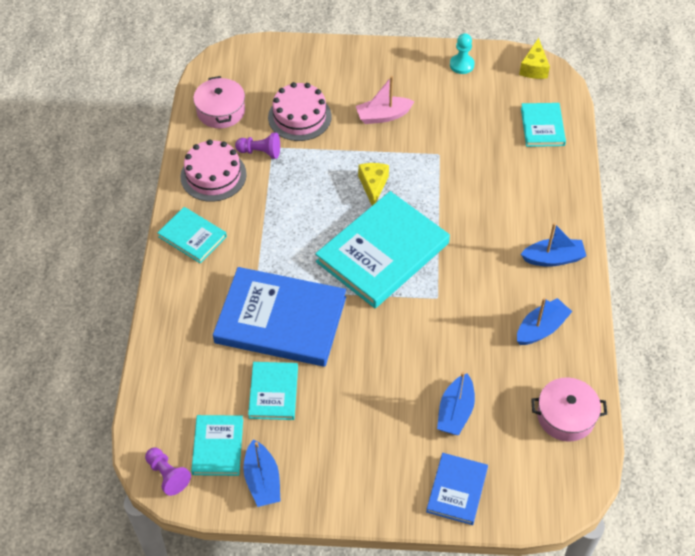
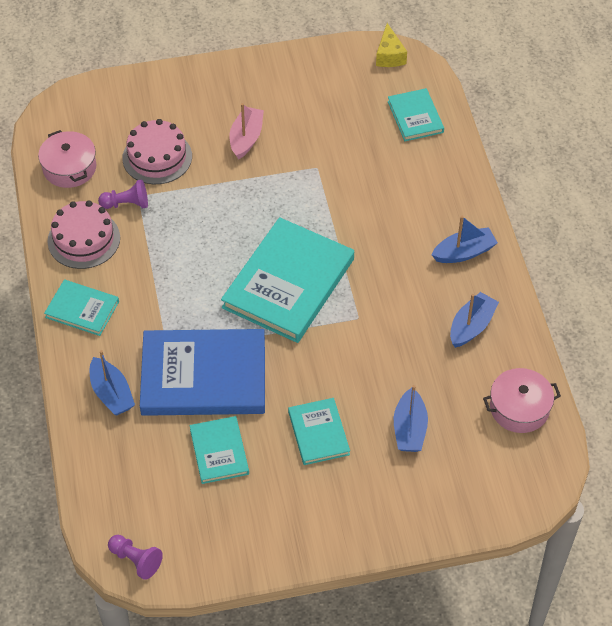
camera: 15 degrees left, 0 degrees up
(218, 447) = (179, 519): turquoise book -> turquoise book (318, 433)
(262, 480) = (235, 542): blue boat -> blue boat (111, 393)
(373, 186) = (258, 215): yellow cheese -> none
(383, 116) = (246, 138): pink boat -> pink boat turned 135 degrees clockwise
(457, 490) = (433, 505): blue book -> none
(462, 65) = (313, 67): turquoise pawn -> none

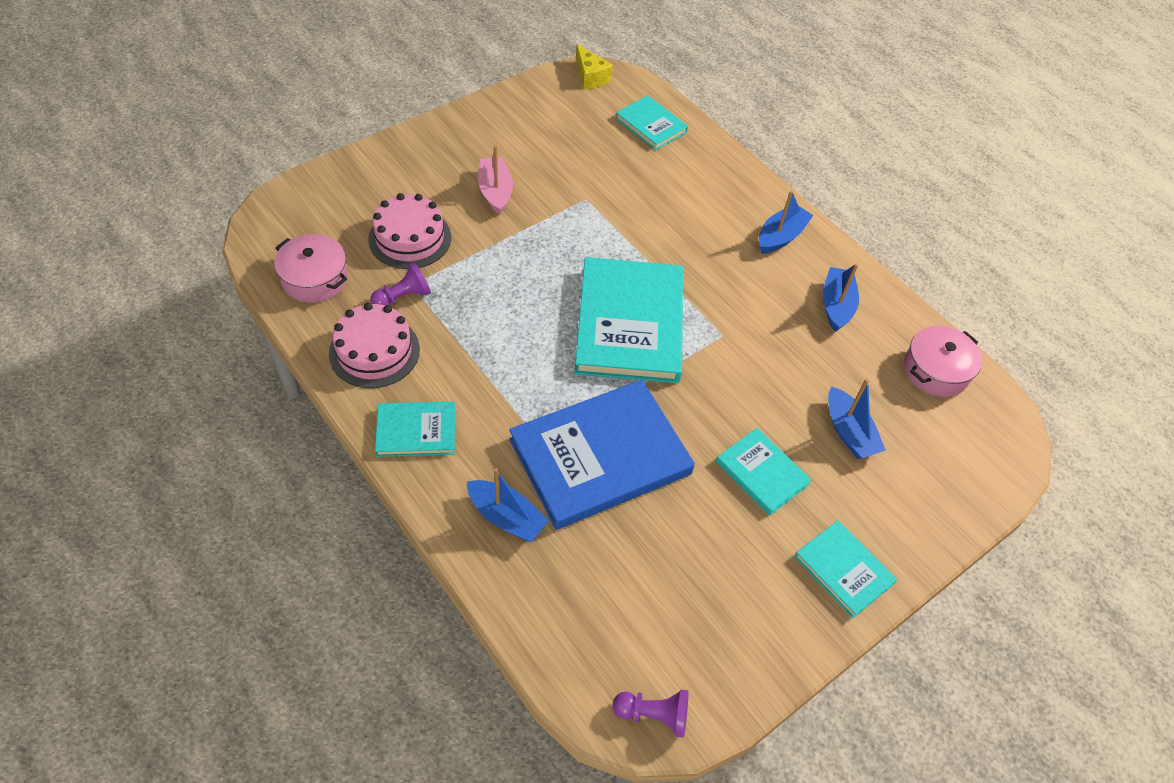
camera: 30 degrees left, 0 degrees up
(219, 451) = (669, 537): turquoise book -> turquoise book (843, 570)

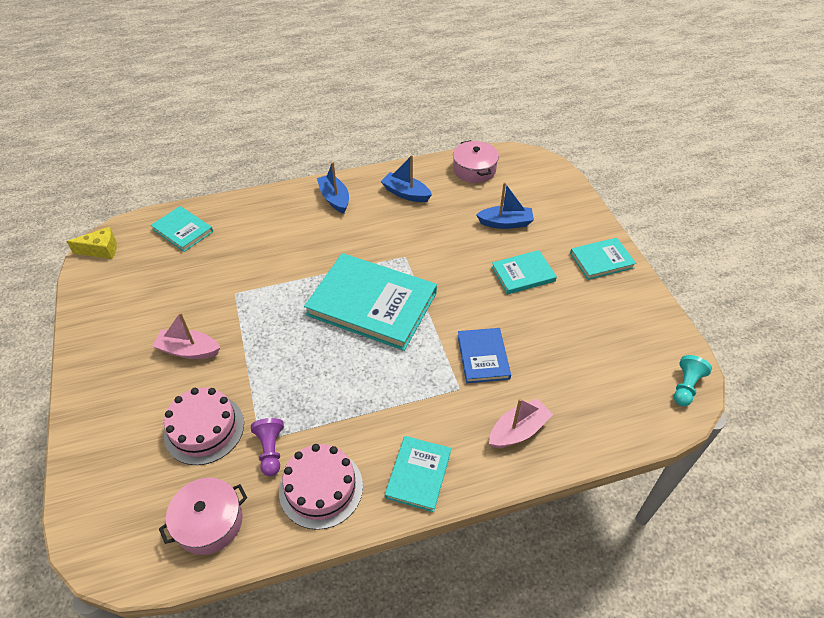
camera: 65 degrees left, 5 degrees down
(506, 517) = (518, 430): blue boat -> pink boat
(600, 457) = (483, 357): blue book -> blue book, size x0.51
(651, 125) = (183, 230): turquoise book -> turquoise book turned 60 degrees clockwise
(653, 715) = (686, 387): purple pawn -> turquoise pawn

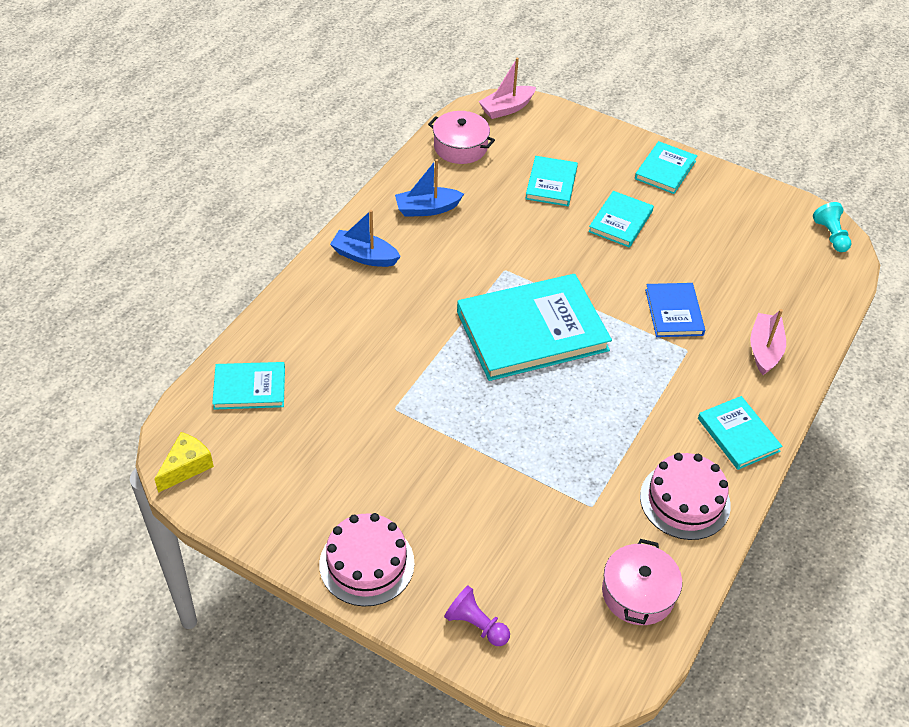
camera: 45 degrees left, 0 degrees up
(189, 350) = (426, 487): pink boat -> pink boat (507, 108)
(204, 429) = (535, 535): pink cake -> pink cake (367, 563)
(270, 450) = (611, 506): purple pawn -> purple pawn (476, 625)
(483, 357) = (674, 312): blue book -> blue book turned 45 degrees clockwise
(505, 223) = (551, 183): blue boat -> turquoise book

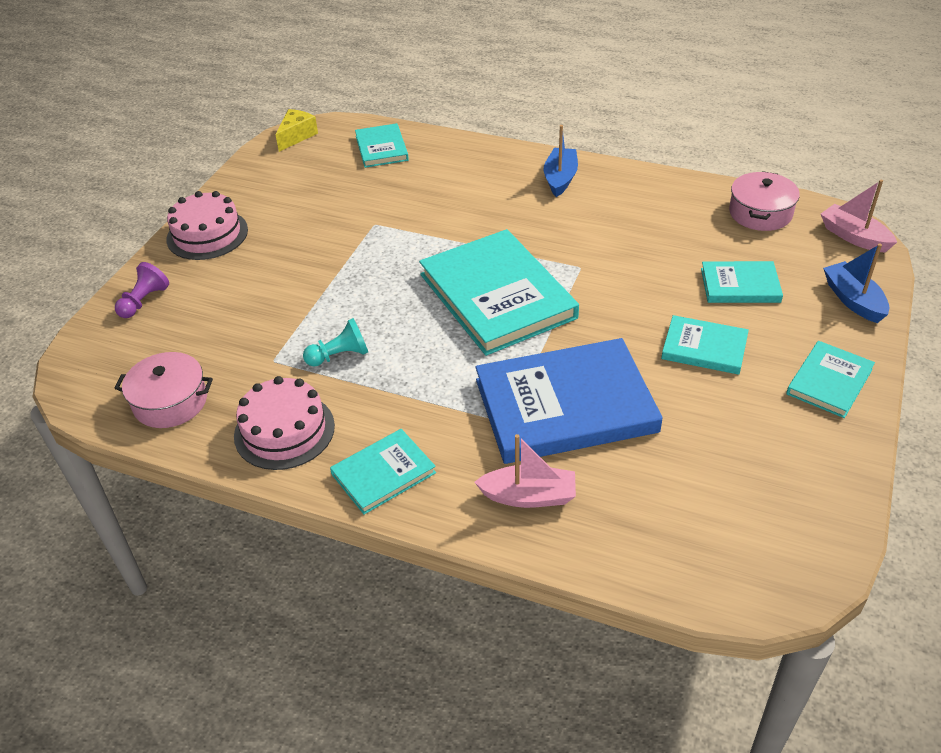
camera: 85 degrees right, 5 degrees down
(186, 467) = (296, 136): yellow cheese -> yellow cheese turned 90 degrees counterclockwise
(427, 209) = (647, 205): blue boat -> blue boat (853, 300)
(665, 170) = (829, 381): turquoise book -> turquoise book turned 75 degrees counterclockwise
(674, 312) = (565, 405): blue book -> blue book, size x1.96
(831, 235) = (793, 574): turquoise pawn -> turquoise pawn (339, 356)

